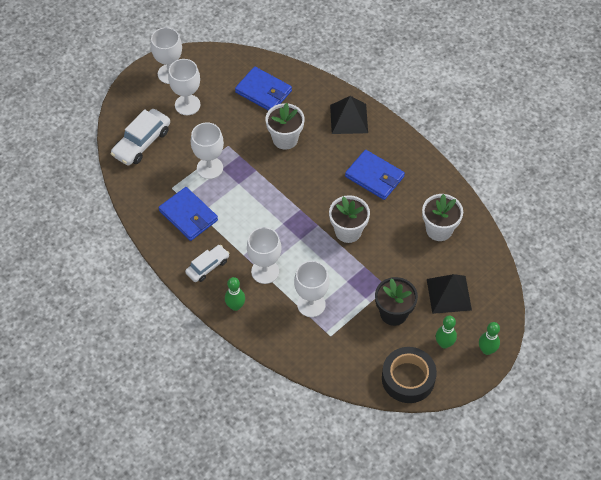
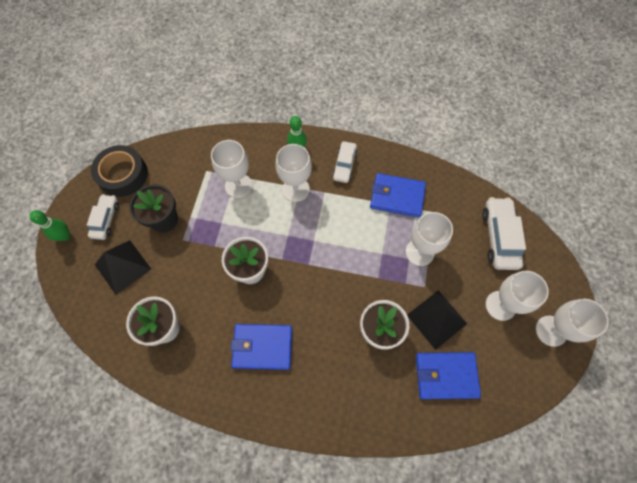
camera: 145 degrees right, 10 degrees up
(348, 118) = (335, 403): black pyramid -> black pyramid (437, 319)
(444, 344) = (106, 220): green bowling pin -> white car

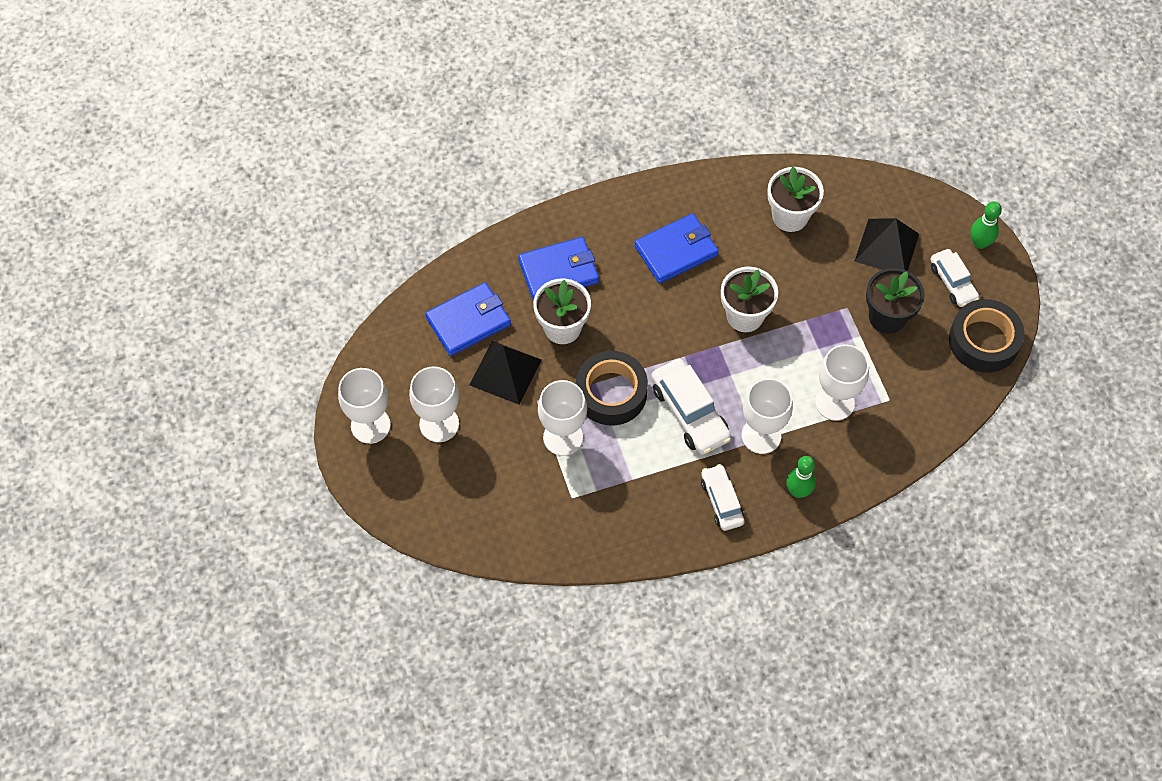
camera: 150 degrees right, 5 degrees down
(372, 265) = (611, 393): none -> black tape
(397, 197) = (628, 494): blue wallet -> blue wallet (558, 271)
(499, 237) = (474, 507): white car -> white car (690, 413)

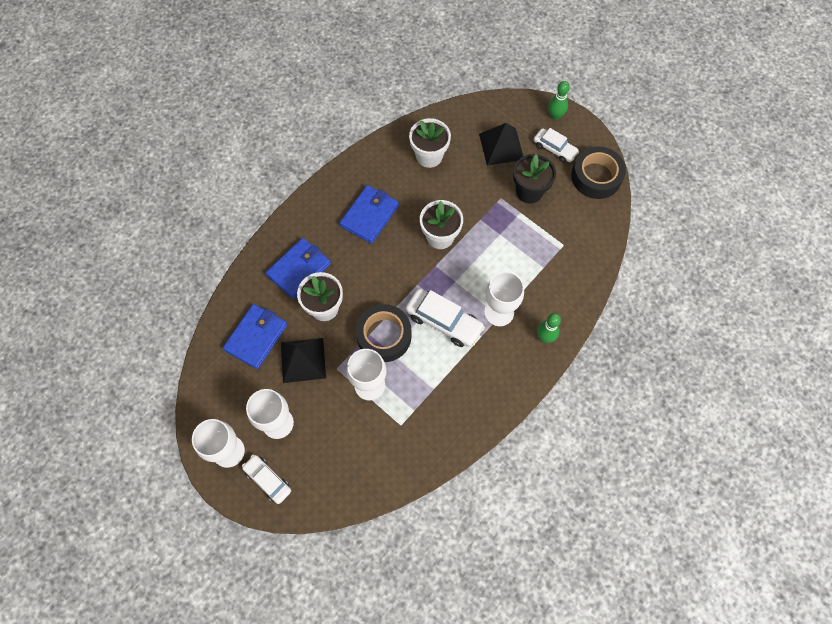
camera: 30 degrees left, 5 degrees up
(722, 501) = (501, 371): white car -> white car (268, 480)
(834, 402) = (531, 265): white goblet -> none

